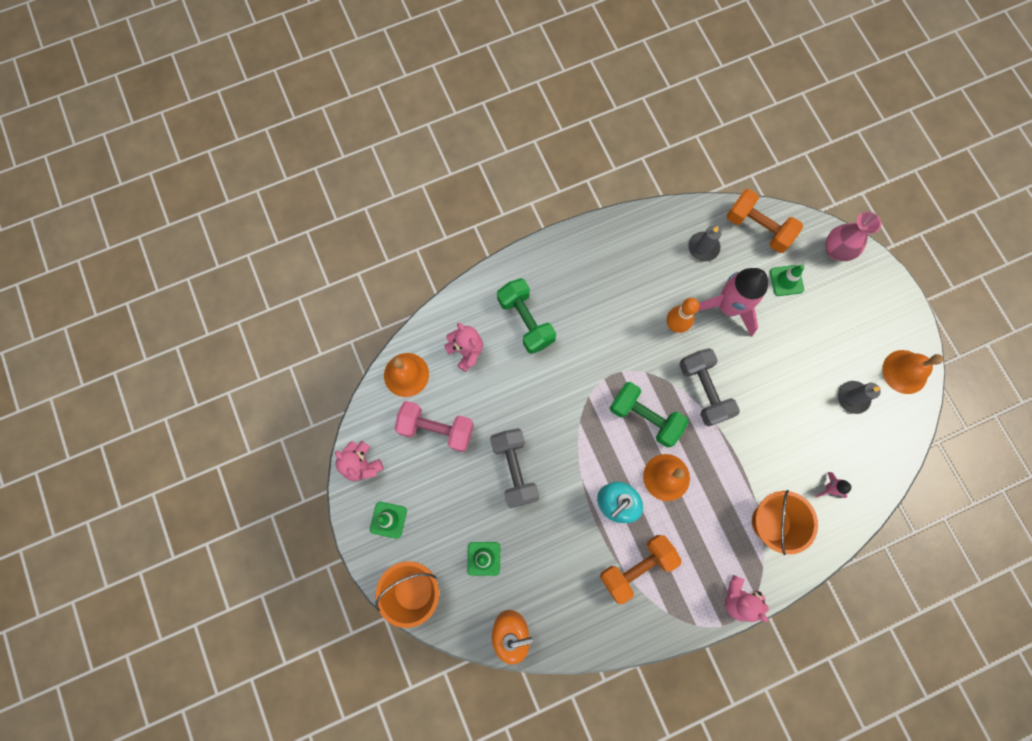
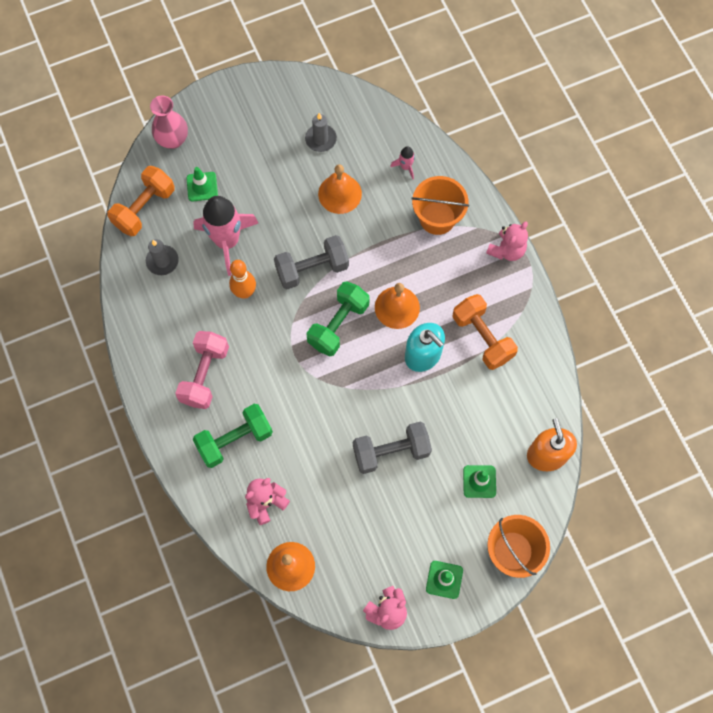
camera: 90 degrees left, 5 degrees down
(436, 429) = (349, 532): pink dumbbell -> pink dumbbell (205, 375)
(905, 371) = (296, 93): orange bell -> orange bell (340, 194)

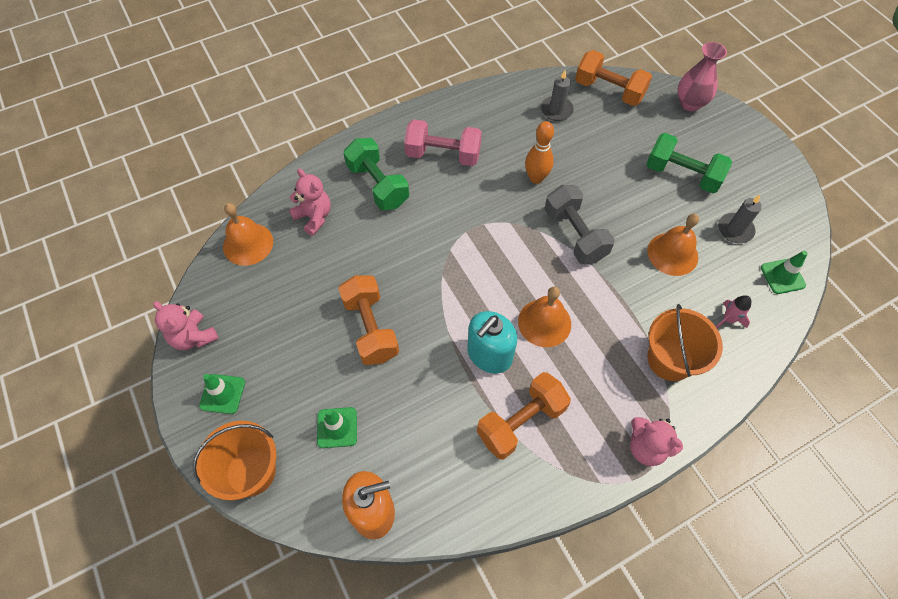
camera: 85 degrees right, 10 degrees down
(202, 186) = (645, 132): green traffic cone -> green traffic cone (782, 276)
(227, 241) = (589, 158): pink rocket -> none
(338, 324) = (514, 265): green dumbbell -> green dumbbell (682, 175)
(391, 452) = (370, 328): grey dumbbell -> orange dumbbell

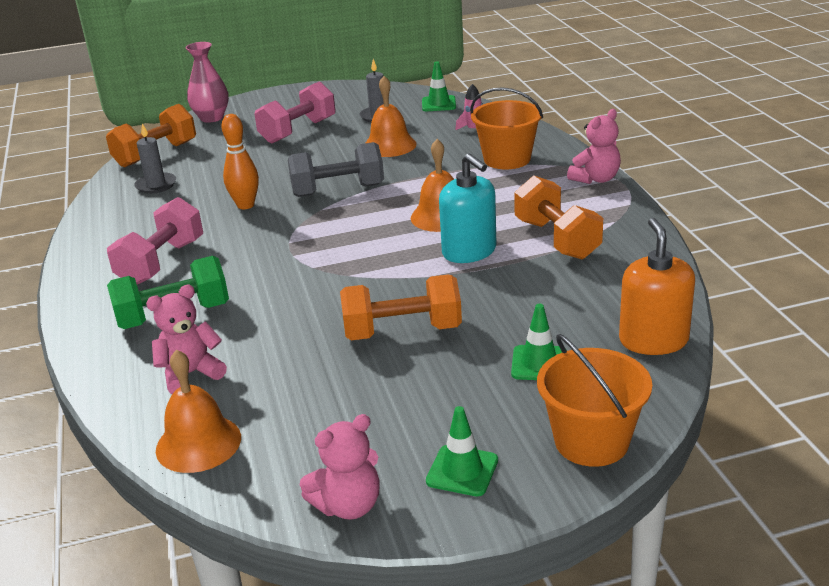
camera: 75 degrees left, 30 degrees down
(682, 175) = (298, 131): green dumbbell -> pink dumbbell

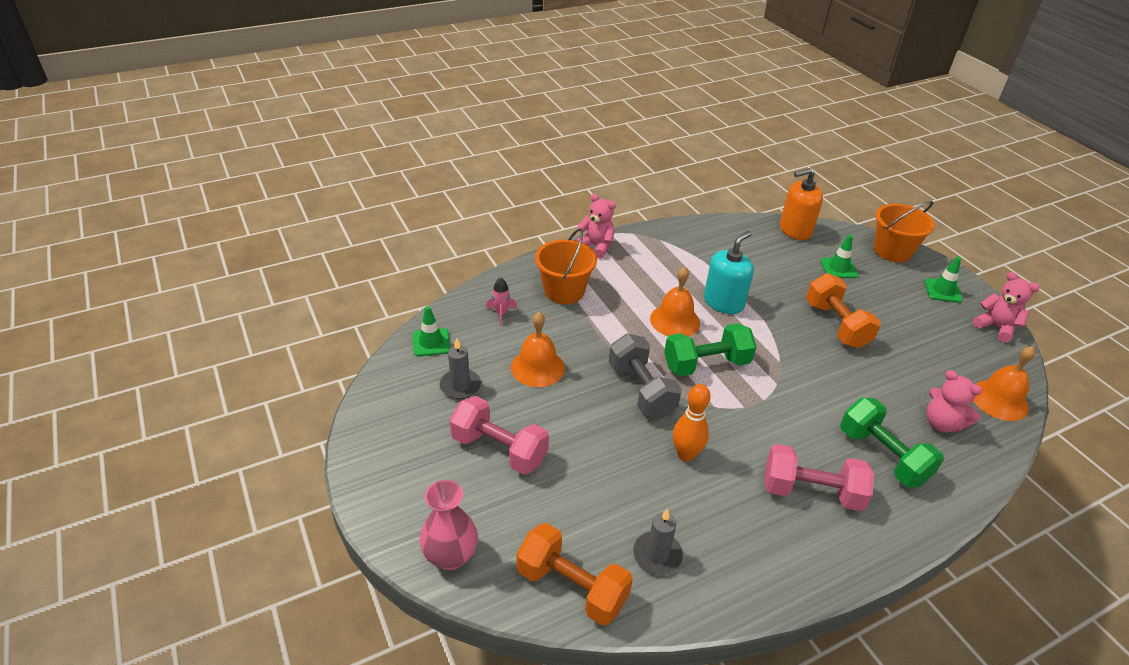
camera: 105 degrees left, 10 degrees up
(361, 228) = (706, 364): none -> green dumbbell
(556, 239) = (693, 264): orange dumbbell -> none

